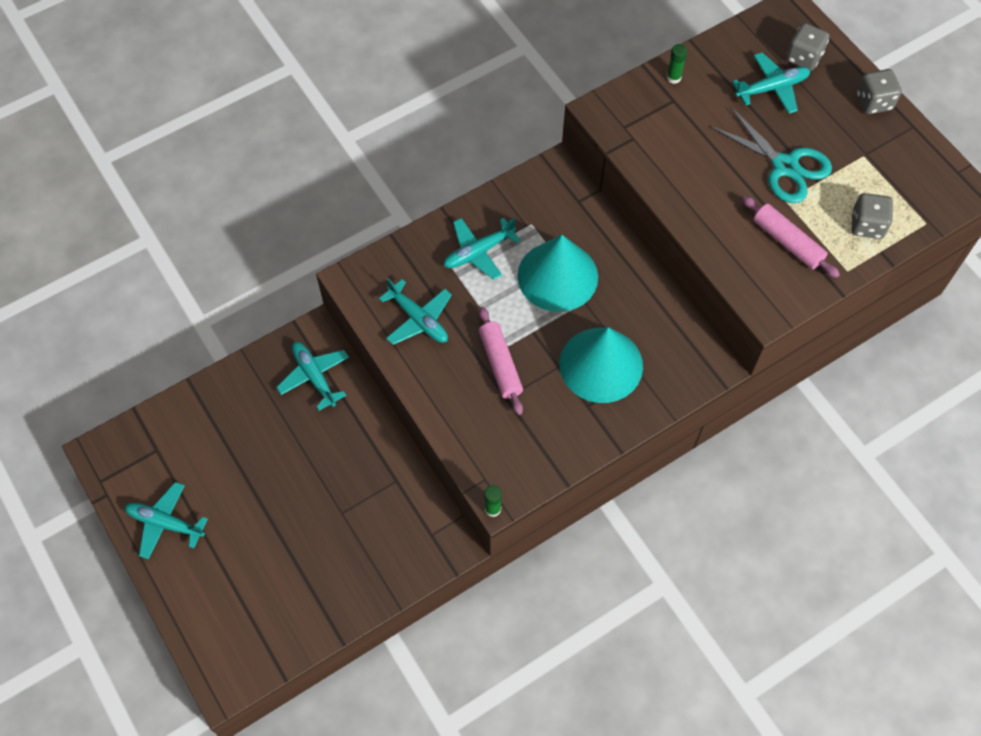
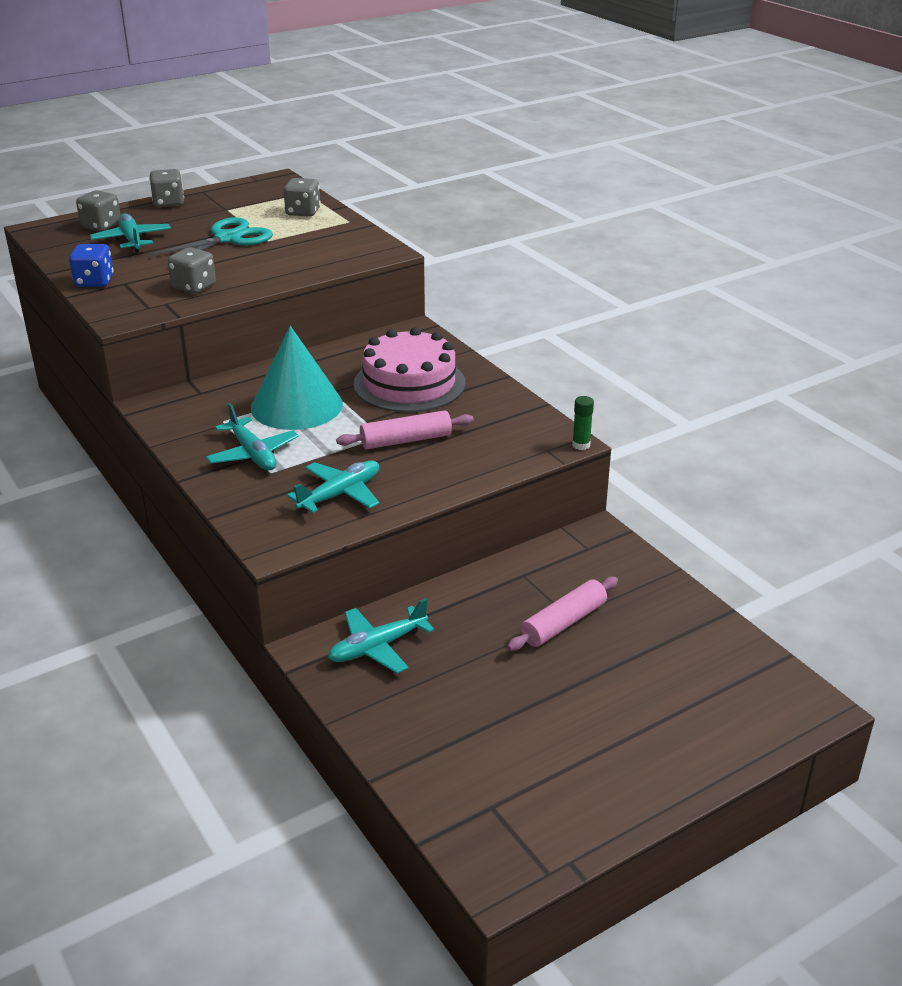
camera: 90 degrees left, 30 degrees down
(165, 523) = (607, 785): turquoise plane -> none
(601, 364) = (409, 383): turquoise cone -> pink cake
(668, 154) = (194, 287): none -> grey dice
(673, 78) = (94, 282): green glue stick -> blue dice
(787, 242) = (313, 241): pink rolling pin -> pink rolling pin (563, 623)

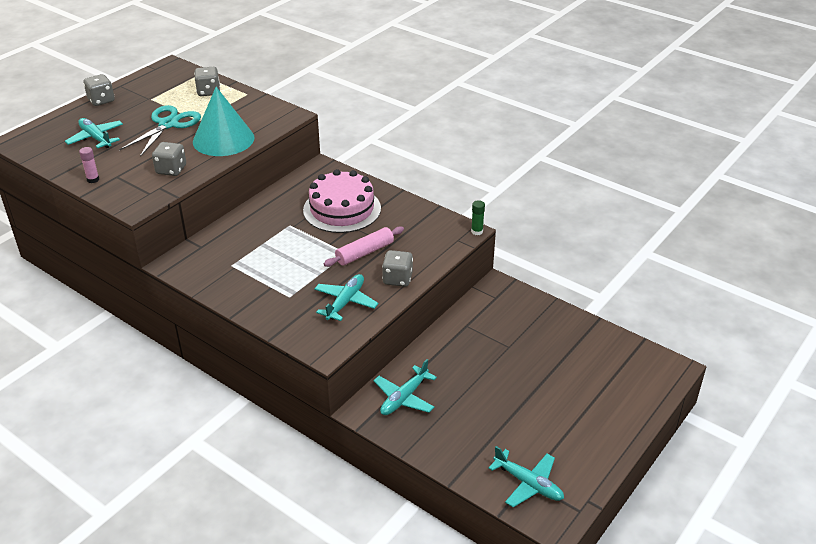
camera: 20 degrees left, 5 degrees up
(94, 282) = (93, 179): blue dice -> pink glue stick
(101, 226) = (63, 130): grey dice -> grey dice (397, 279)
(253, 454) = (269, 286): turquoise plane -> turquoise plane (528, 484)
(296, 405) = (275, 242): turquoise cone -> turquoise cone (223, 139)
(563, 623) = (507, 352): pink rolling pin -> none

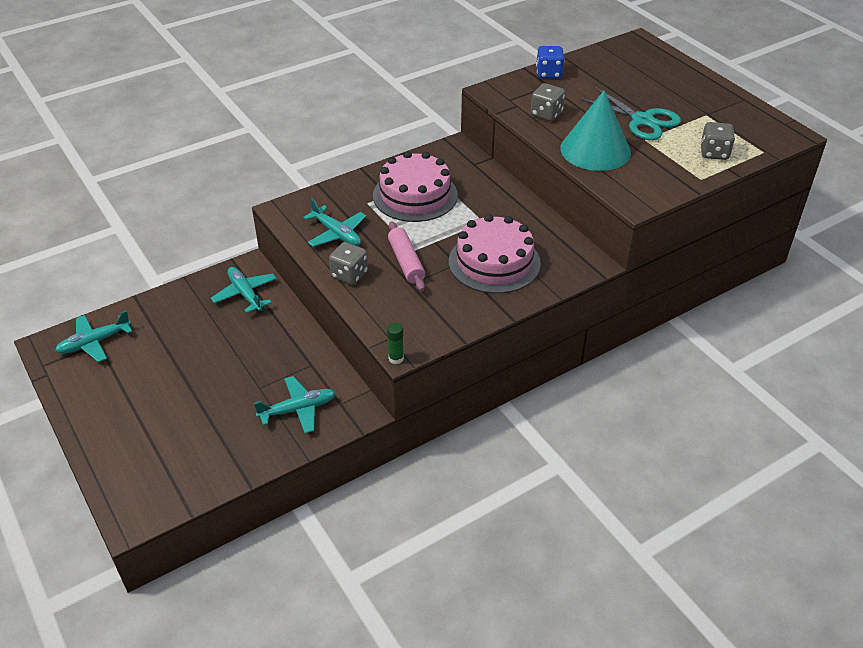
camera: 110 degrees right, 5 degrees up
(93, 179) = (548, 74): pink glue stick -> blue dice
(96, 138) = (628, 79): turquoise plane -> turquoise plane (298, 409)
(101, 100) = (710, 86): grey dice -> none
(266, 270) = (415, 195): none -> pink cake

